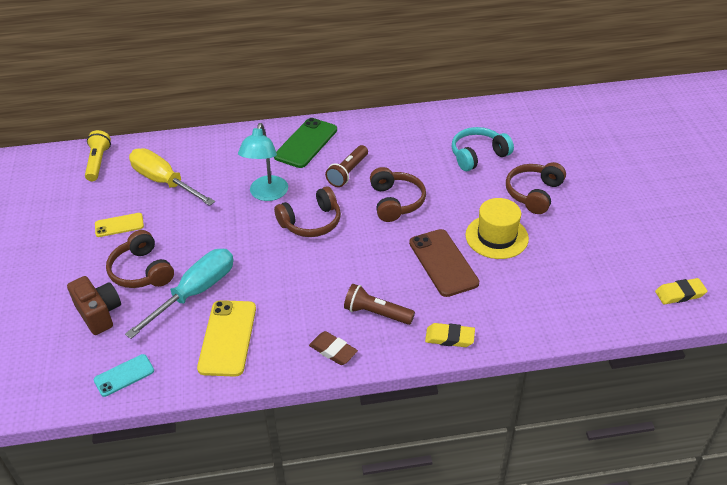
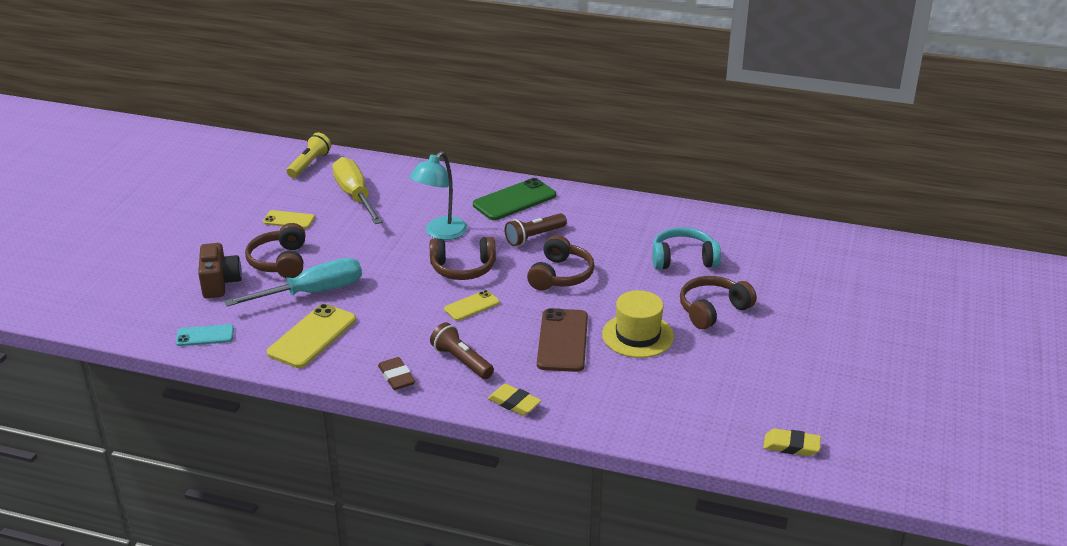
camera: 25 degrees right, 10 degrees down
(345, 256) = (471, 306): none -> yellow phone

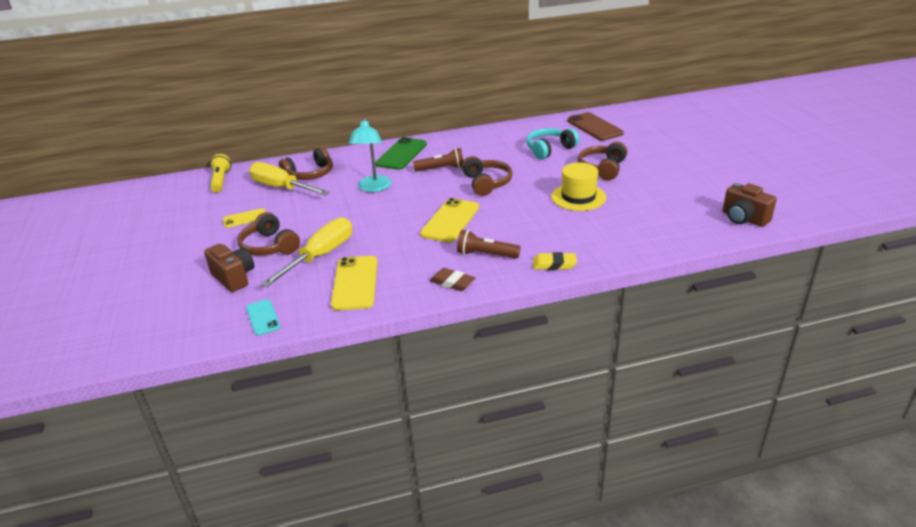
camera: 30 degrees left, 0 degrees up
(205, 336) = (263, 317): turquoise phone -> turquoise phone turned 75 degrees counterclockwise
(313, 292) = (321, 255): turquoise screwdriver -> yellow screwdriver
(463, 268) = (416, 202): brown headphones -> brown headphones (310, 174)
(471, 306) = (450, 221): yellow phone -> yellow phone, size x1.72
(534, 237) = (441, 169): brown flashlight -> brown flashlight turned 120 degrees counterclockwise
(562, 340) = (536, 217): brown phone -> brown phone (594, 127)
(791, 446) = (743, 219): yellow eraser -> brown camera

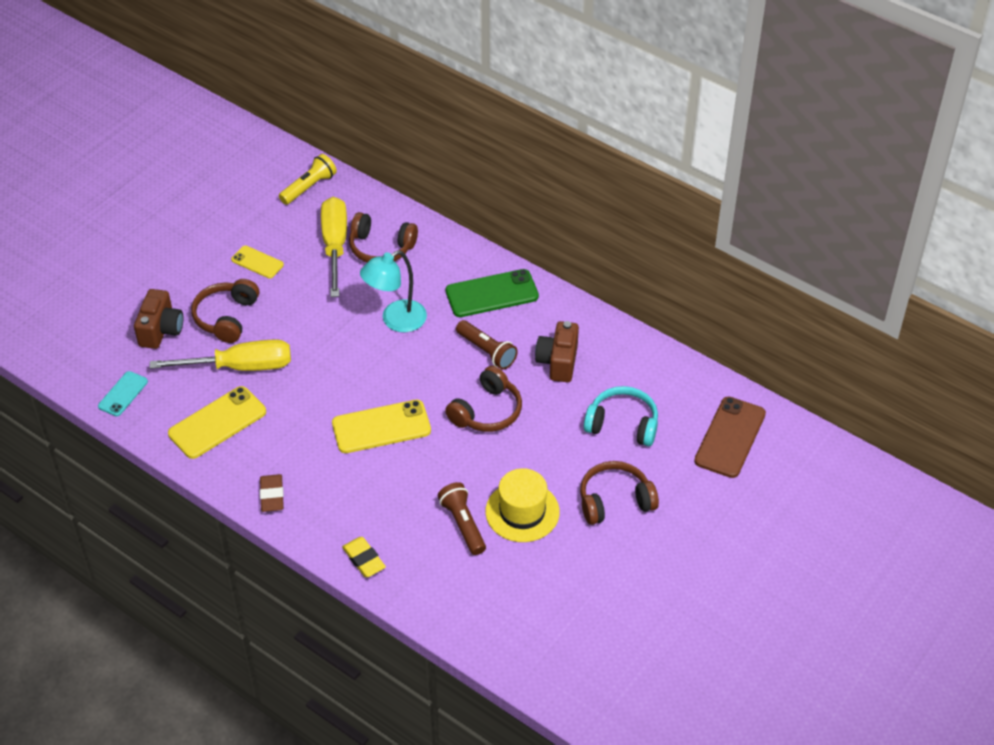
camera: 50 degrees right, 15 degrees up
(486, 254) = (340, 494): brown flashlight -> brown flashlight (463, 524)
(743, 219) = (595, 690): brown camera -> brown camera (558, 362)

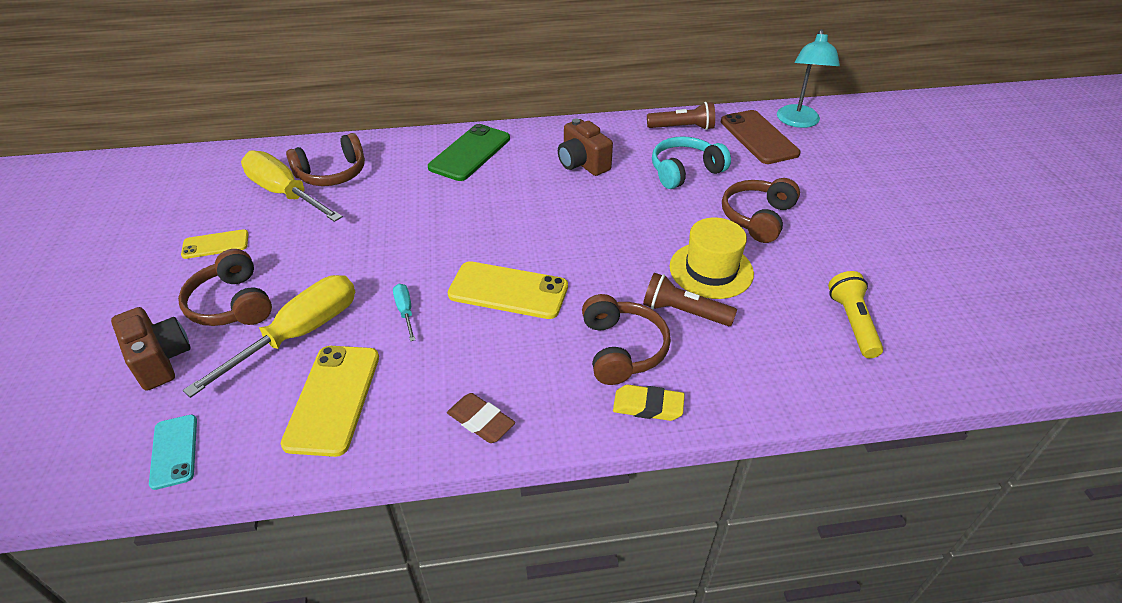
camera: 45 degrees left, 5 degrees down
(309, 187) = (206, 169): yellow flashlight -> yellow flashlight (852, 323)
(309, 395) = (405, 311): none -> turquoise screwdriver
(381, 427) = (508, 290): yellow phone -> yellow phone turned 75 degrees clockwise
(396, 320) = (413, 211): turquoise lamp -> turquoise lamp (798, 122)
(486, 351) = (519, 188): brown flashlight -> brown flashlight (682, 128)
(487, 411) = (579, 224): brown headphones -> brown headphones (622, 349)

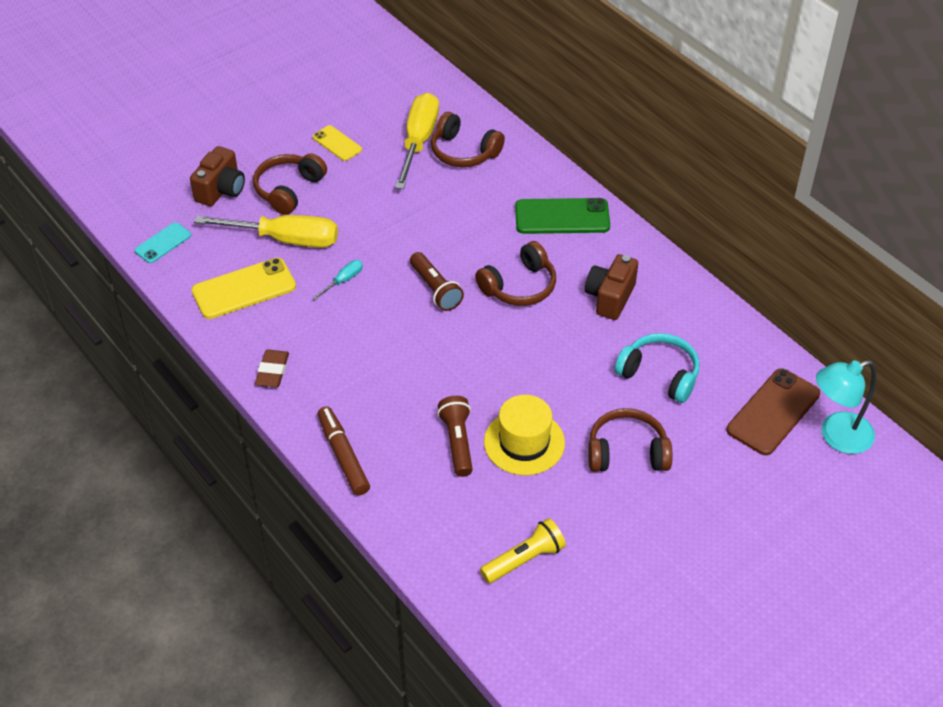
camera: 60 degrees right, 5 degrees up
(508, 290) = (406, 326): yellow phone -> none
(622, 349) = (389, 419): brown headphones -> brown headphones (519, 286)
(648, 406) = (343, 455): yellow eraser -> brown marker
(682, 128) = (737, 346): brown flashlight -> brown flashlight (435, 289)

